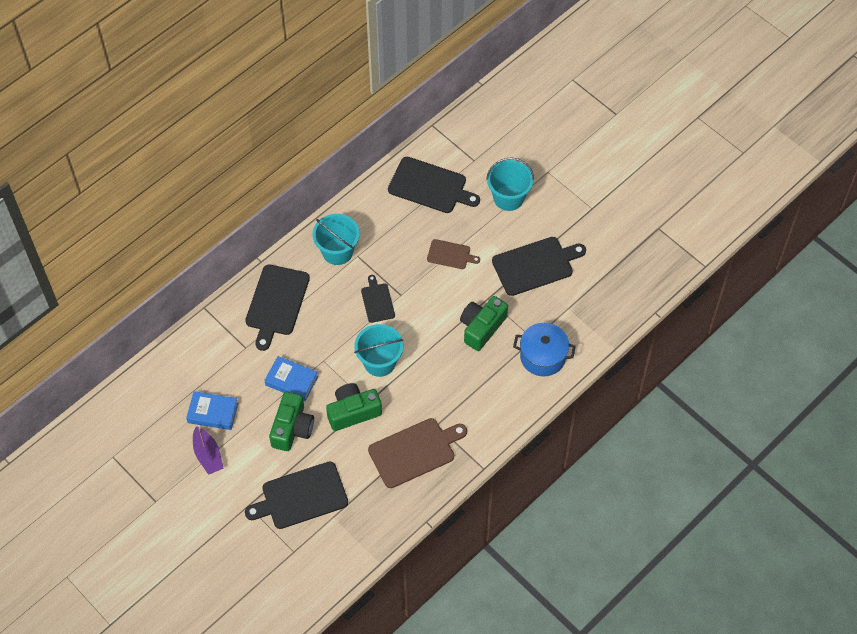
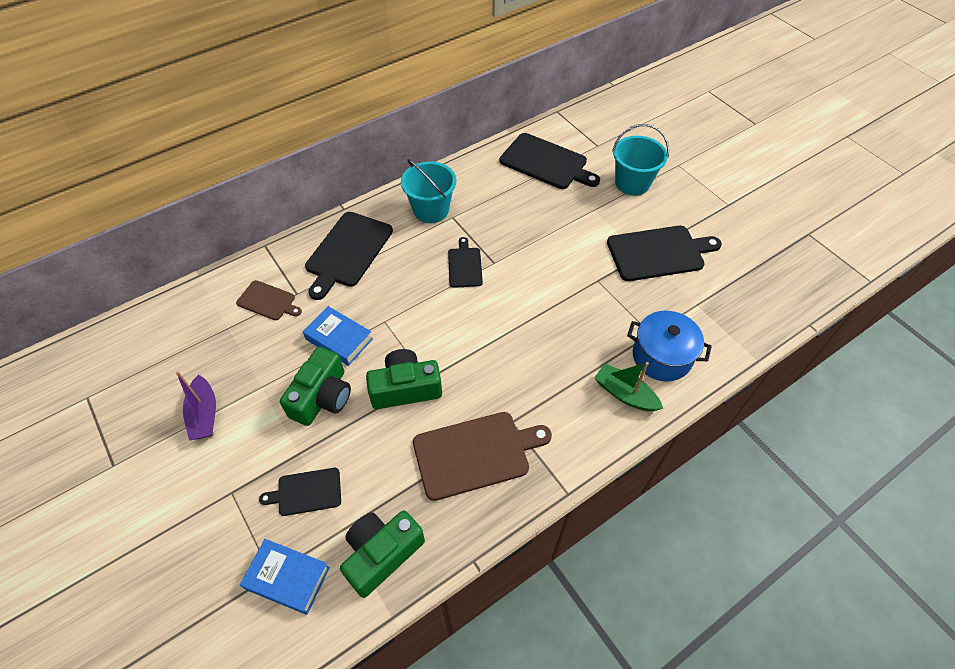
camera: 10 degrees right, 5 degrees down
(213, 413) = (230, 362): blue book -> blue book (287, 578)
(301, 497) = (306, 492): black cutting board -> black cutting board, size x0.56
(379, 362) = (452, 333): turquoise bucket -> none
(450, 254) = (559, 229): brown cutting board -> brown cutting board (268, 301)
(482, 327) = (586, 311): green camera -> green camera (382, 554)
(517, 390) = (625, 394): none -> green boat

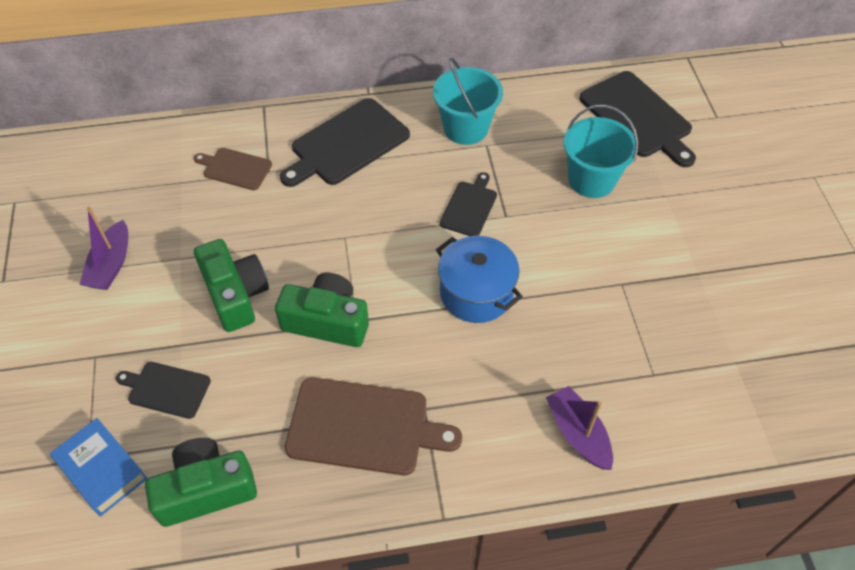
camera: 25 degrees right, 0 degrees up
(268, 301) = (235, 168): brown cutting board -> brown cutting board turned 150 degrees clockwise
(322, 397) = (235, 294): green camera -> green camera turned 75 degrees counterclockwise
(339, 339) = (286, 238): blue book -> none
(625, 394) = (578, 433): green boat -> purple boat
(632, 183) = (736, 179): turquoise bucket -> turquoise bucket (591, 180)
(658, 253) = (721, 279): black cutting board -> none
(661, 356) = (651, 408): blue pot -> blue pot (476, 293)

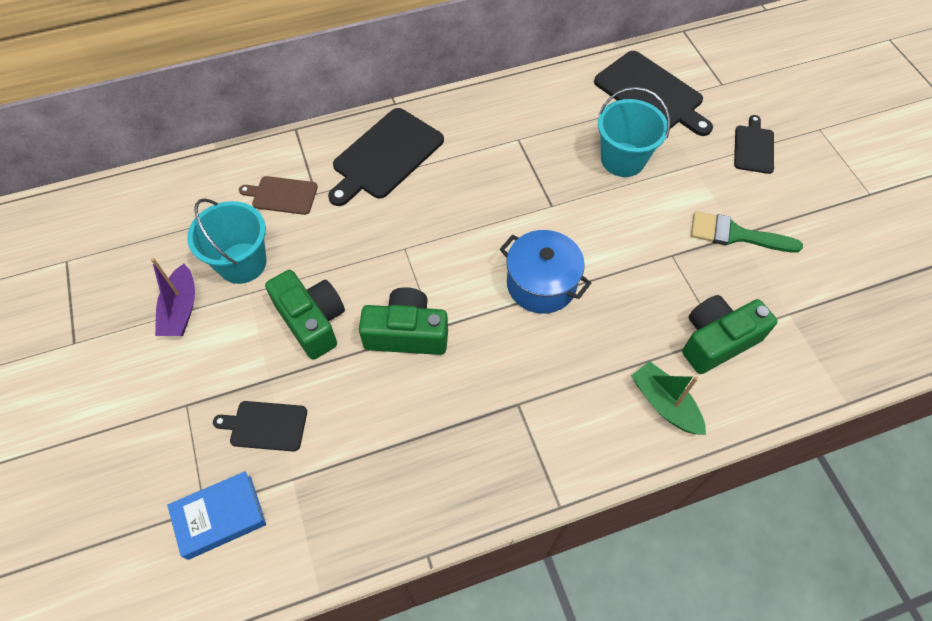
camera: 10 degrees left, 5 degrees up
(101, 470) = (220, 517): blue book -> blue book turned 60 degrees counterclockwise
(206, 490) = (328, 519): green camera -> green camera (717, 341)
(364, 426) = (465, 431): brown cutting board -> none
(466, 128) = (495, 125): turquoise bucket -> turquoise bucket (242, 263)
(469, 207) = (516, 202): black cutting board -> black cutting board (753, 147)
(578, 433) = (664, 404): purple boat -> green boat
(695, 273) = (735, 235): none -> green brush

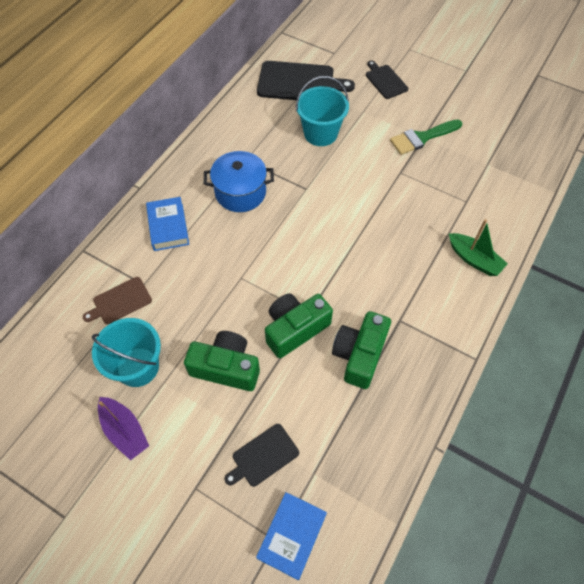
camera: 40 degrees left, 0 degrees up
(385, 156) = (168, 227): black cutting board -> blue book
(541, 284) = (345, 240): blue pot -> blue pot (240, 192)
(664, 404) = (474, 259): green boat -> green boat turned 150 degrees counterclockwise
(717, 341) = (467, 204): green camera -> green camera (359, 355)

